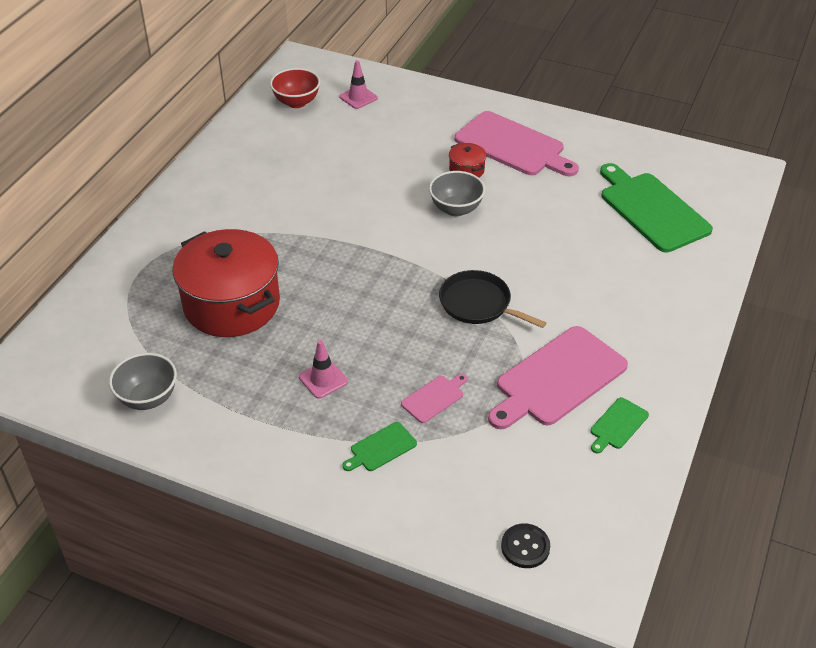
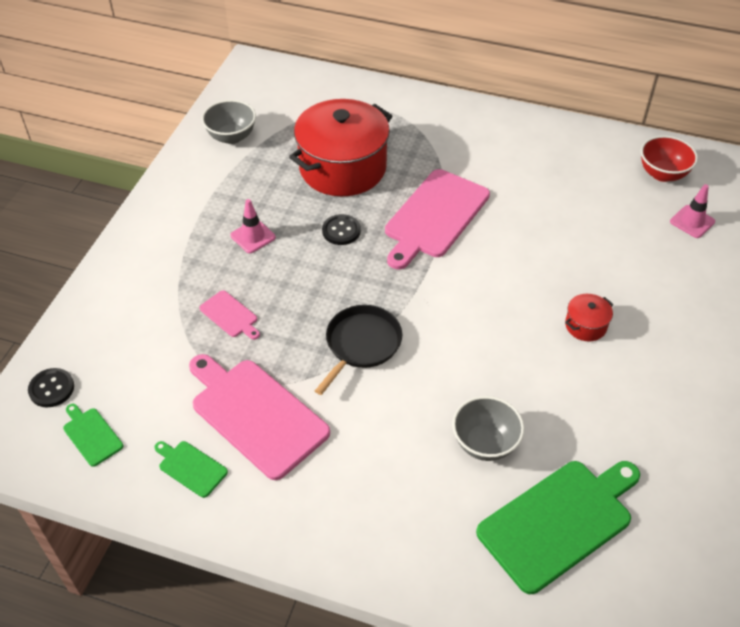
camera: 85 degrees right, 5 degrees up
(328, 310) = (341, 231): none -> black button
(381, 448) = (171, 282): green cutting board -> green cutting board (91, 435)
(456, 209) = (512, 319): grey bowl -> grey bowl (485, 443)
(513, 146) = (649, 369): pink cutting board -> pink cutting board (435, 217)

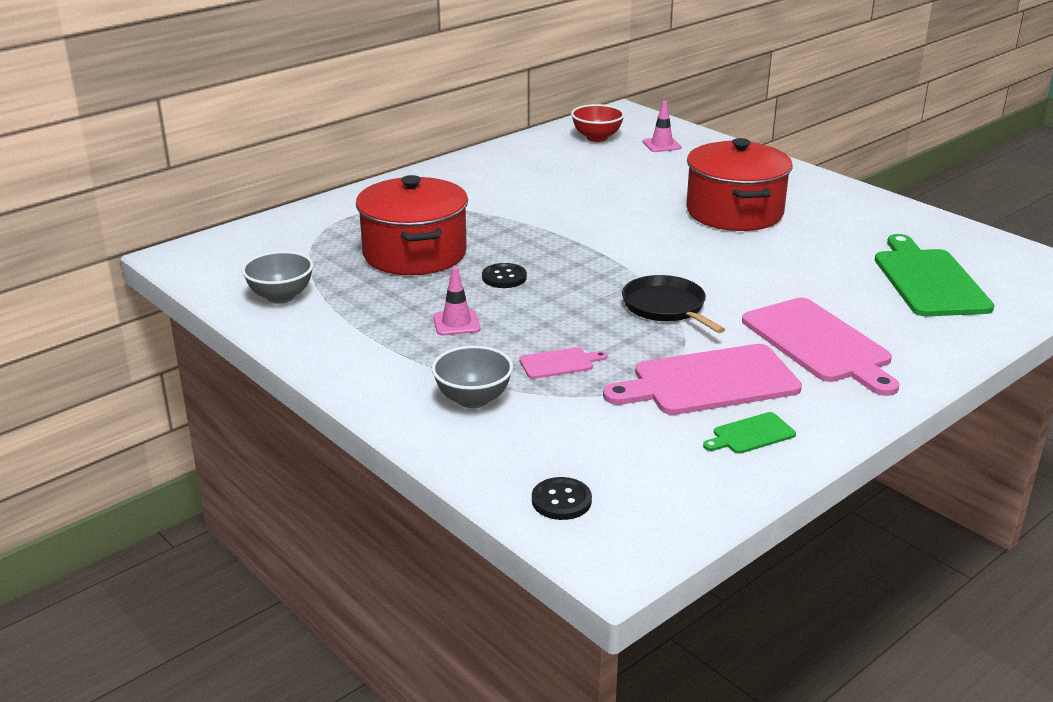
camera: 60 degrees left, 20 degrees down
(91, 435) = (657, 487): green cutting board -> none
(435, 217) = (538, 232): pink cutting board -> pink cutting board (819, 343)
(485, 443) = (828, 286): grey bowl -> grey bowl (473, 399)
(585, 325) = (734, 212): red pot -> red pot, size x2.41

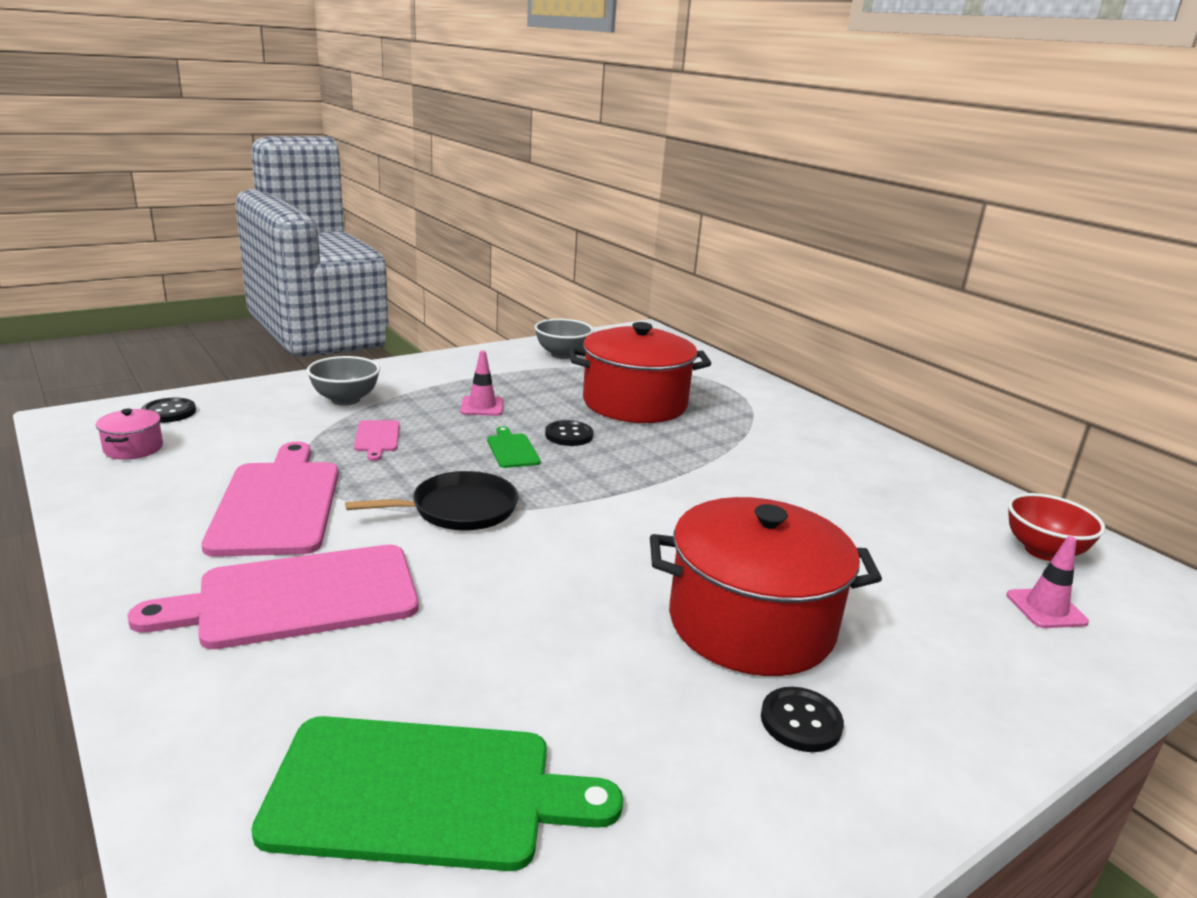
camera: 95 degrees right, 5 degrees down
(659, 490) = (133, 448): none -> pink pot
(751, 434) = (160, 506): green cutting board -> green cutting board (512, 449)
(805, 203) = (801, 721): none -> black button

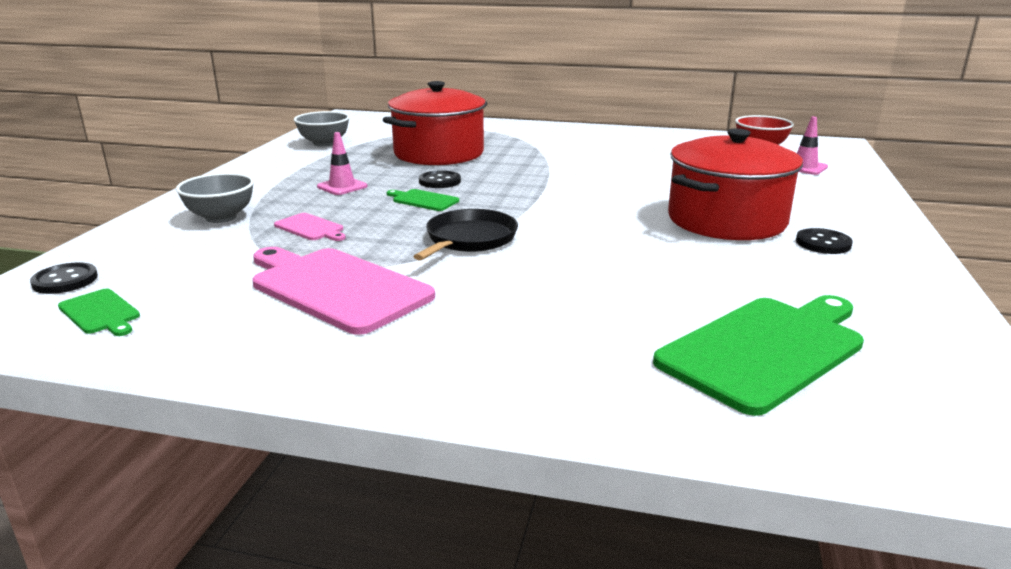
camera: 40 degrees left, 0 degrees up
(133, 448) = (101, 313): pink pot -> green cutting board
(298, 598) = (488, 320): pink cutting board -> none

